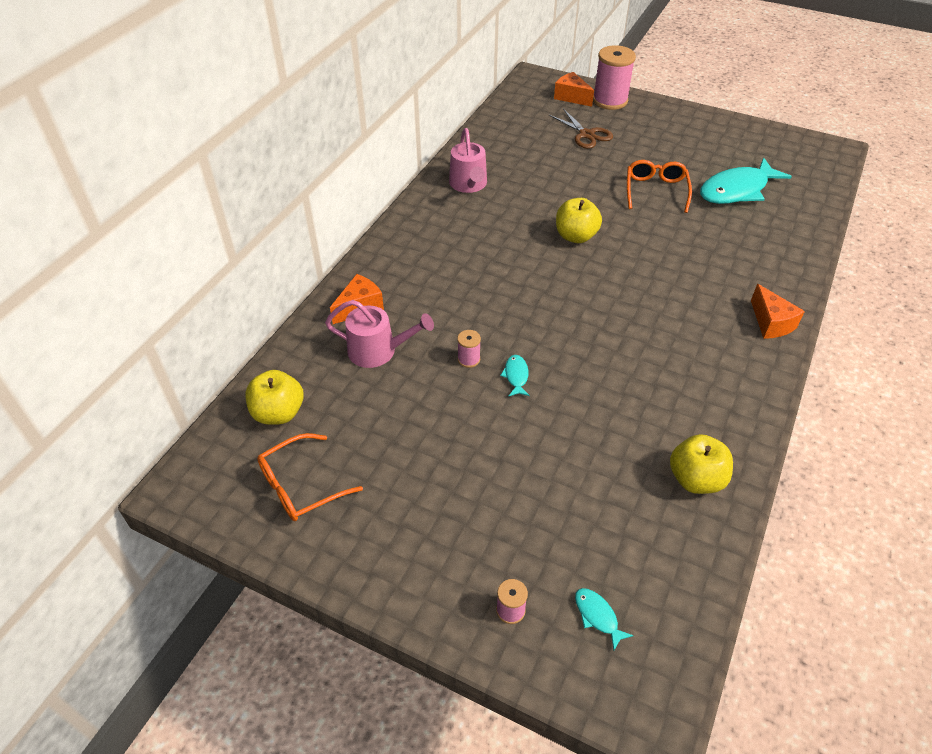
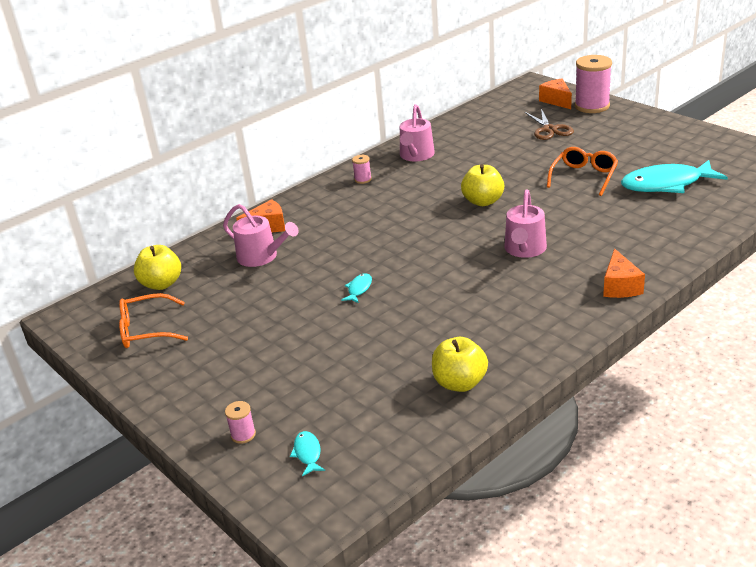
camera: 25 degrees right, 15 degrees down
(469, 359) = (328, 272): pink spool -> pink spool (363, 179)
(654, 292) = (524, 249): none -> pink watering can

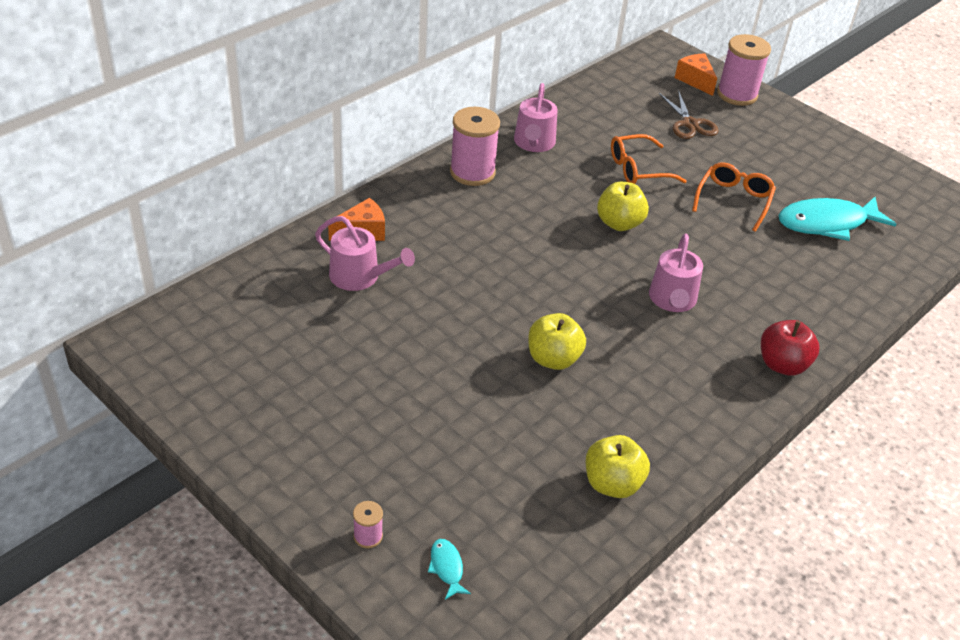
camera: 10 degrees left, 10 degrees up
(146, 330) = (230, 373): orange glasses -> orange glasses (638, 169)
(161, 284) = (239, 305): yellow apple -> yellow apple (553, 359)
(359, 289) = (483, 338): turquoise fish -> none
(363, 179) = (472, 172): pink spool -> pink spool, size x2.19
(620, 286) = (782, 364): orange cheese -> red apple

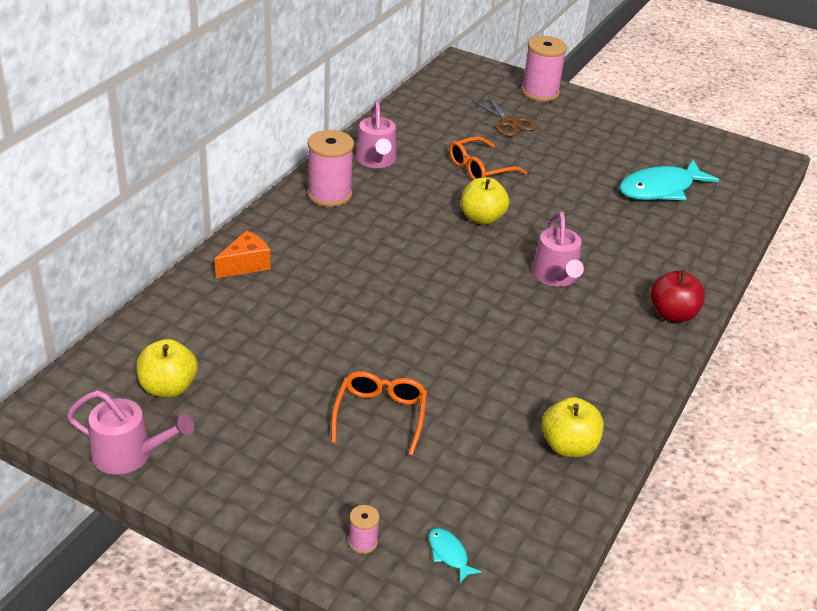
camera: 15 degrees left, 5 degrees down
(360, 276) = (259, 306): pink watering can -> pink watering can (129, 454)
(553, 359) = (471, 347): yellow apple -> yellow apple (168, 387)
(695, 80) = (499, 85): orange cheese -> none
(733, 200) = (574, 182): orange glasses -> orange glasses (380, 415)

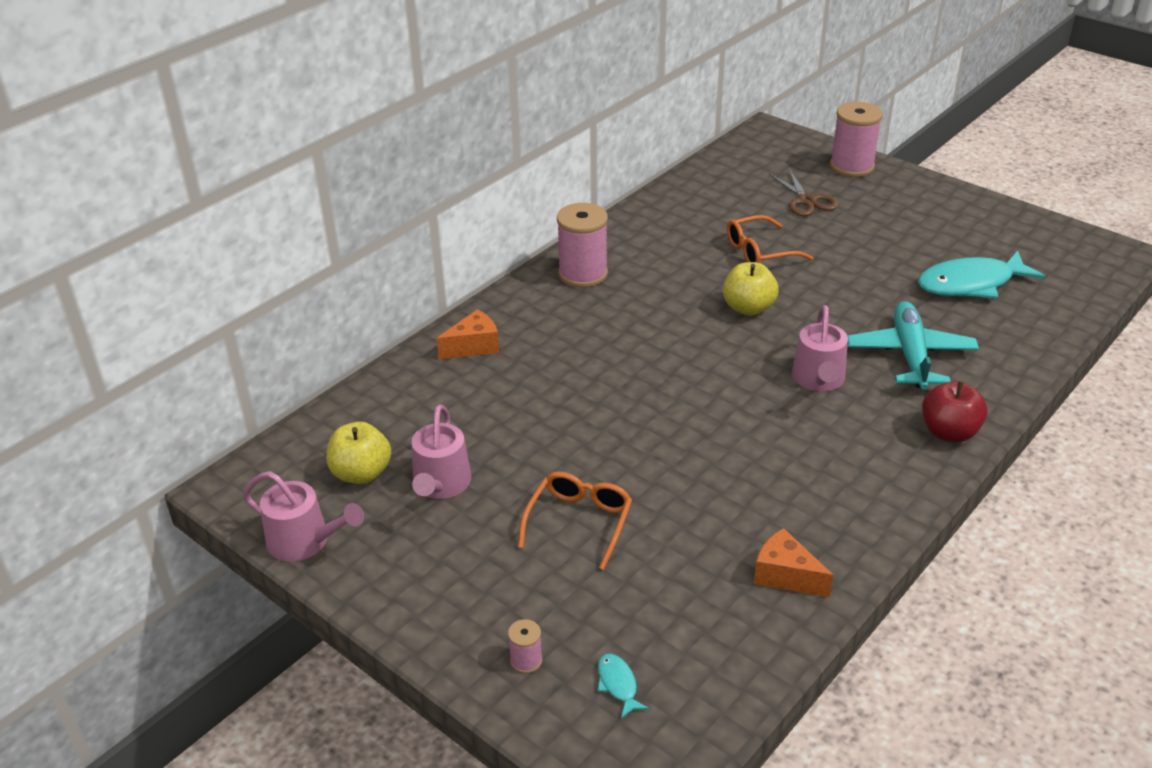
camera: 15 degrees right, 0 degrees up
(376, 160) = (644, 238): pink watering can -> pink watering can (441, 484)
(568, 446) = (785, 575): yellow apple -> orange cheese
(626, 251) = (910, 354): none -> turquoise plane

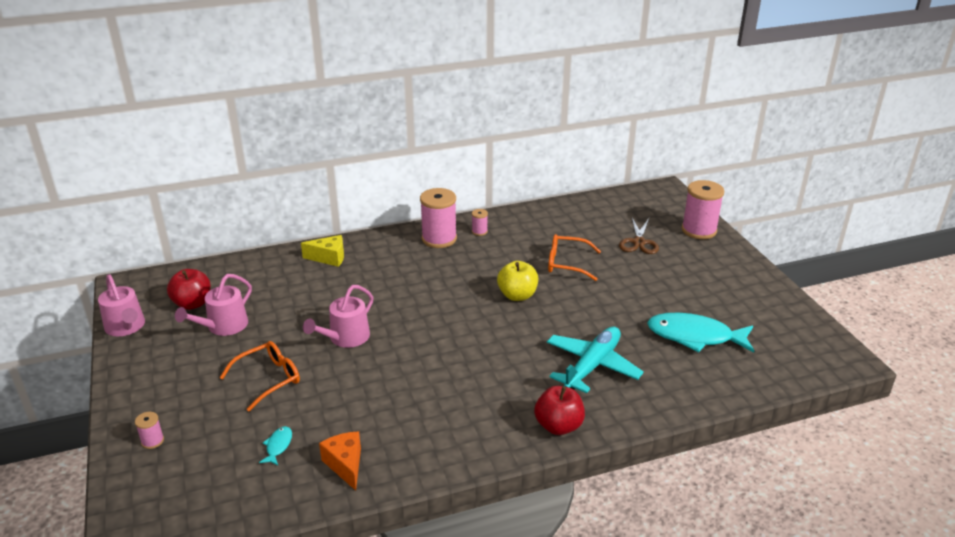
camera: 30 degrees right, 5 degrees down
(361, 473) = (192, 303): yellow apple -> red apple
(474, 346) = (329, 258): orange cheese -> yellow cheese
(618, 684) = (181, 478): turquoise fish -> turquoise fish (278, 446)
(620, 248) = (479, 231): none -> pink spool
(818, 379) = (510, 356): pink watering can -> pink watering can (345, 338)

